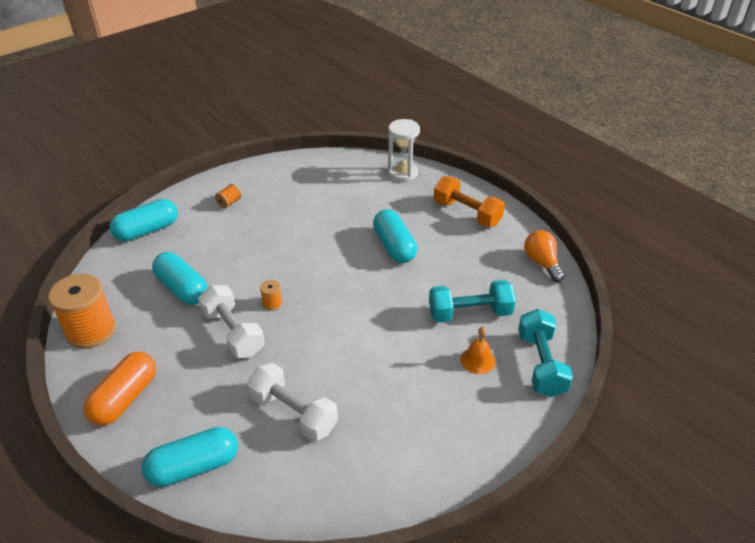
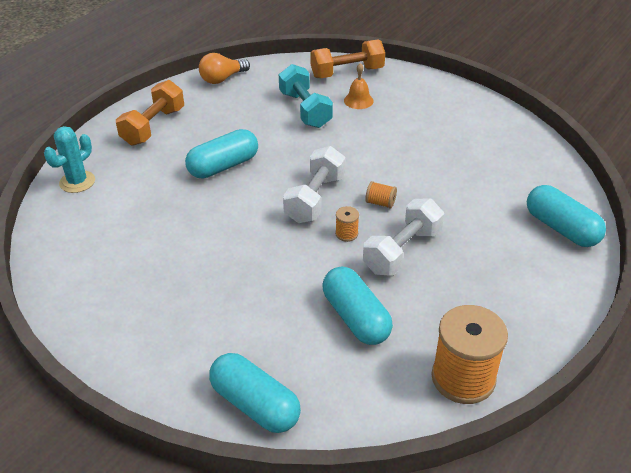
camera: 105 degrees left, 0 degrees up
(125, 398) = (529, 304): orange capsule -> none
(182, 288) = (356, 318): turquoise capsule -> turquoise capsule turned 60 degrees counterclockwise
(229, 202) = (168, 330): orange spool -> orange spool (380, 203)
(293, 413) = (471, 185): white dumbbell -> white dumbbell (315, 199)
(402, 173) = (77, 182): white hourglass -> turquoise cactus
(540, 364) = (347, 73): turquoise dumbbell -> orange dumbbell

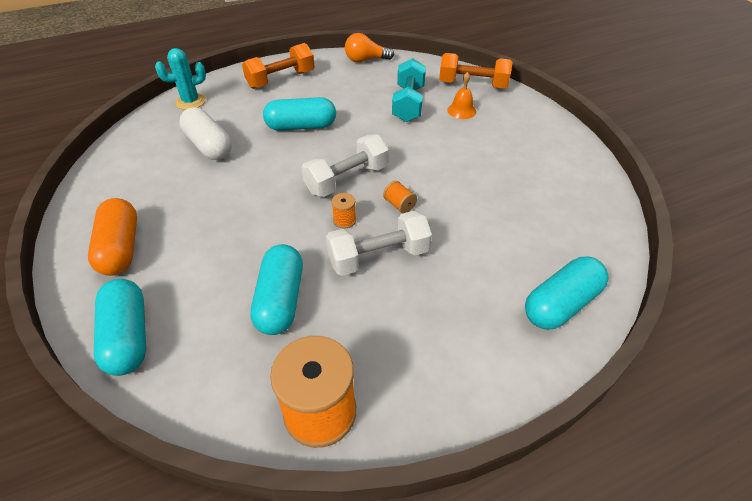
camera: 30 degrees right, 5 degrees up
(147, 218) = (209, 146): none -> white capsule
(164, 342) = (121, 248): none -> orange capsule
(561, 228) = (561, 304): turquoise capsule -> turquoise capsule turned 60 degrees clockwise

